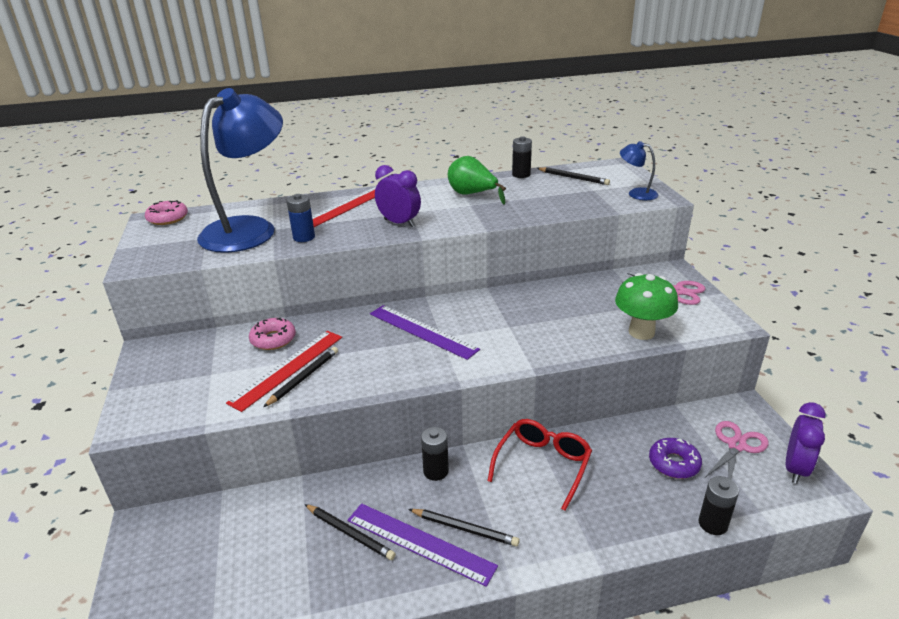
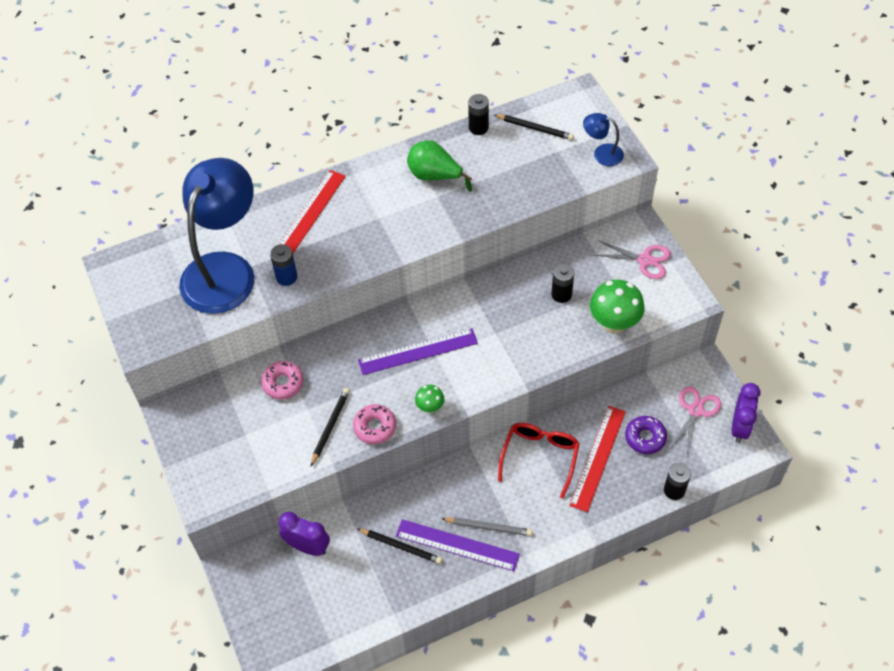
camera: 10 degrees left, 25 degrees up
(168, 218) = (128, 262): pink donut -> pink donut (375, 427)
(288, 368) = (311, 417): red ruler -> red ruler (598, 458)
(399, 223) = (373, 239): purple clock -> purple clock (308, 546)
(419, 375) = (430, 407): none -> green mushroom
(422, 331) = (418, 351): purple ruler -> purple ruler turned 45 degrees counterclockwise
(436, 471) = (453, 478): black battery -> black battery (561, 294)
(464, 529) = (488, 527): black pencil -> grey pencil

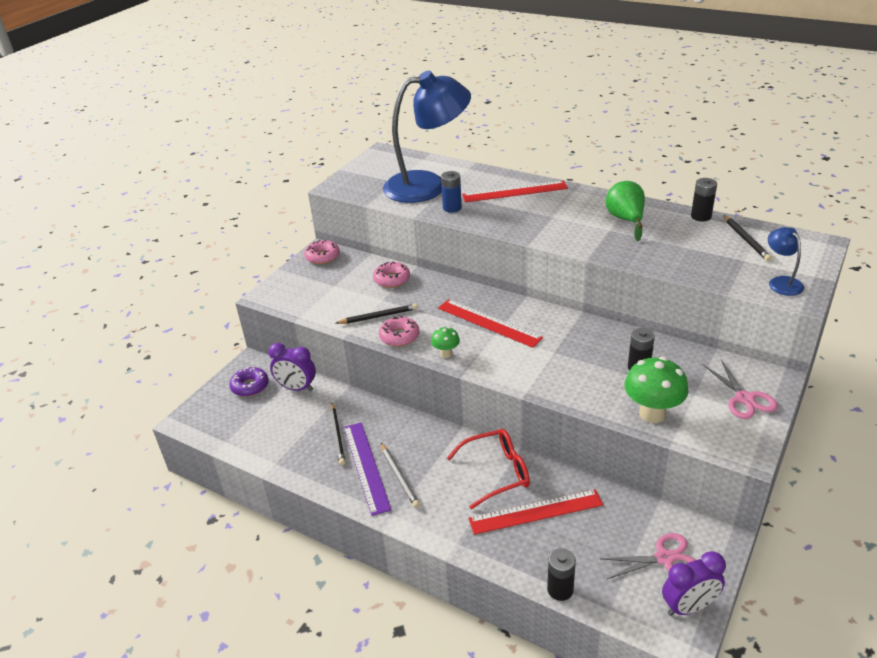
camera: 55 degrees right, 20 degrees down
(184, 418) = (322, 257): none -> pink donut
(308, 546) = (297, 388): purple clock -> purple clock turned 120 degrees clockwise
(418, 351) = (488, 323): purple ruler -> red ruler
(645, 437) = (592, 535): purple donut -> purple donut (250, 386)

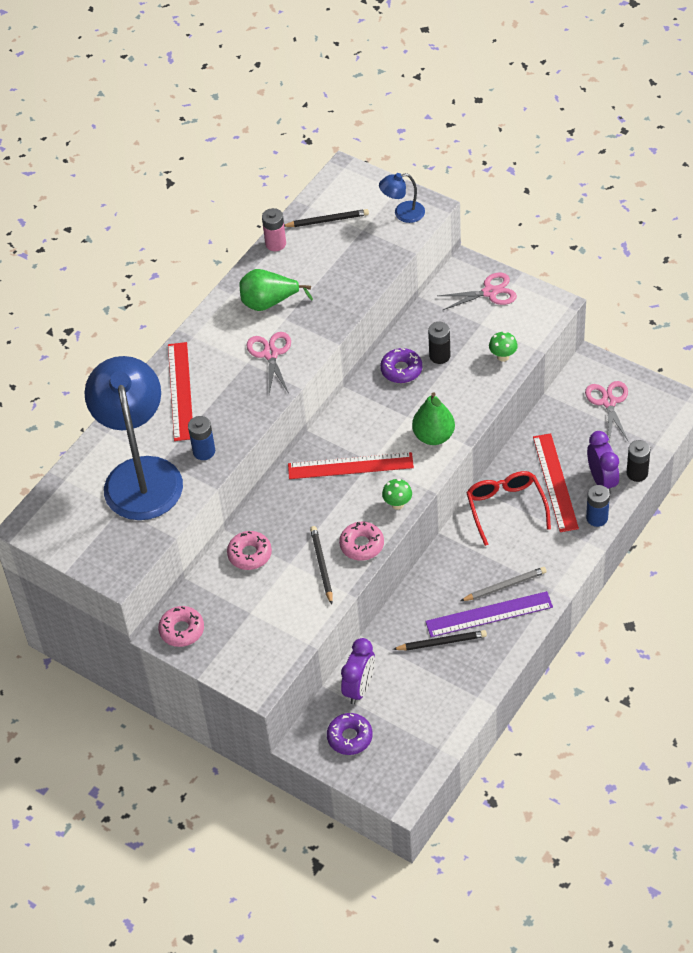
camera: 85 degrees left, 15 degrees up
(488, 323) = (350, 466): red ruler -> red ruler turned 45 degrees clockwise
(490, 551) = (597, 518): none -> blue battery
(531, 371) = (433, 436): none -> green pear
(565, 227) = (270, 354): none -> pink scissors
(612, 344) = (401, 370): none -> purple donut
(652, 414) = (503, 356): green mushroom -> green mushroom, size x0.53
(688, 607) = (654, 395): purple clock -> purple clock (602, 480)
(701, 216) = (275, 244): black battery -> pink battery

